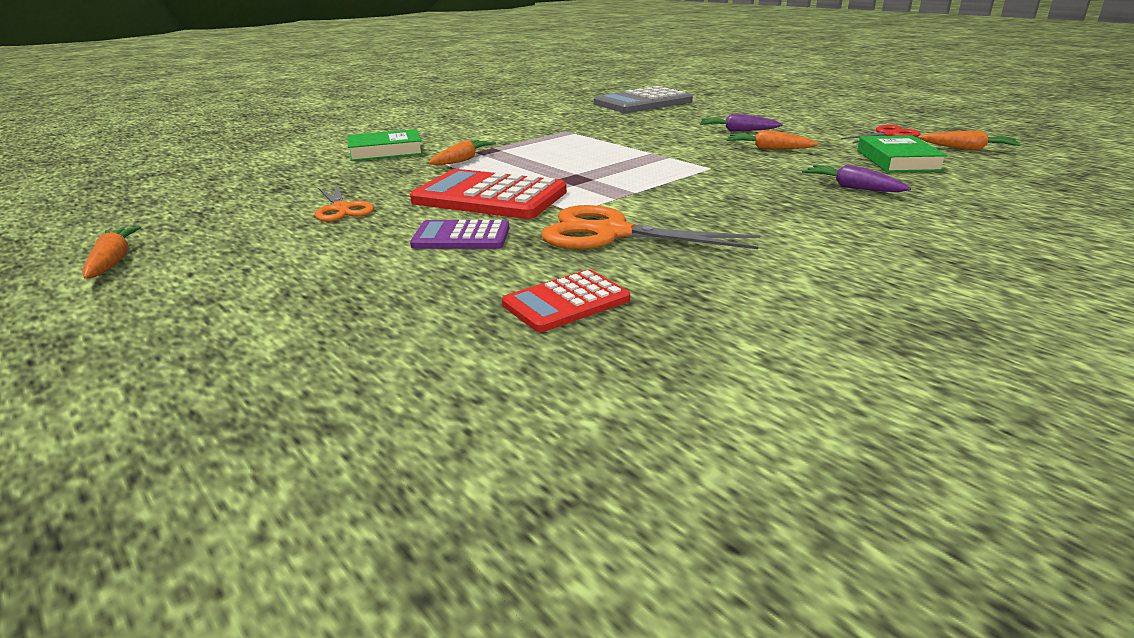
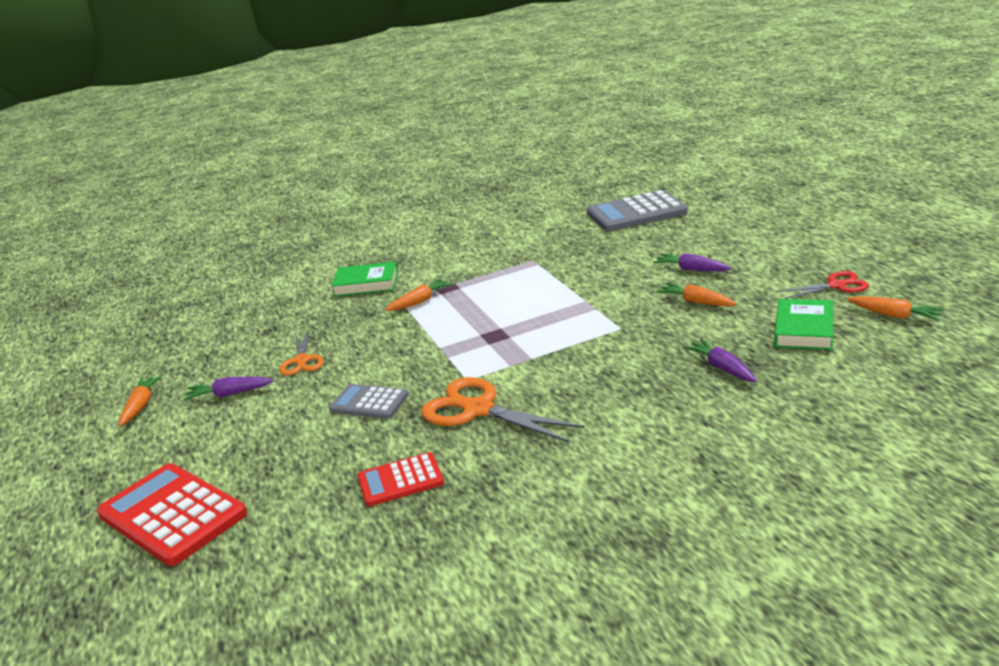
camera: 20 degrees right, 0 degrees up
(251, 242) = (229, 394): none -> purple carrot
(461, 237) = (369, 403): purple calculator -> grey calculator
(489, 197) = (414, 355): red calculator -> red calculator (172, 514)

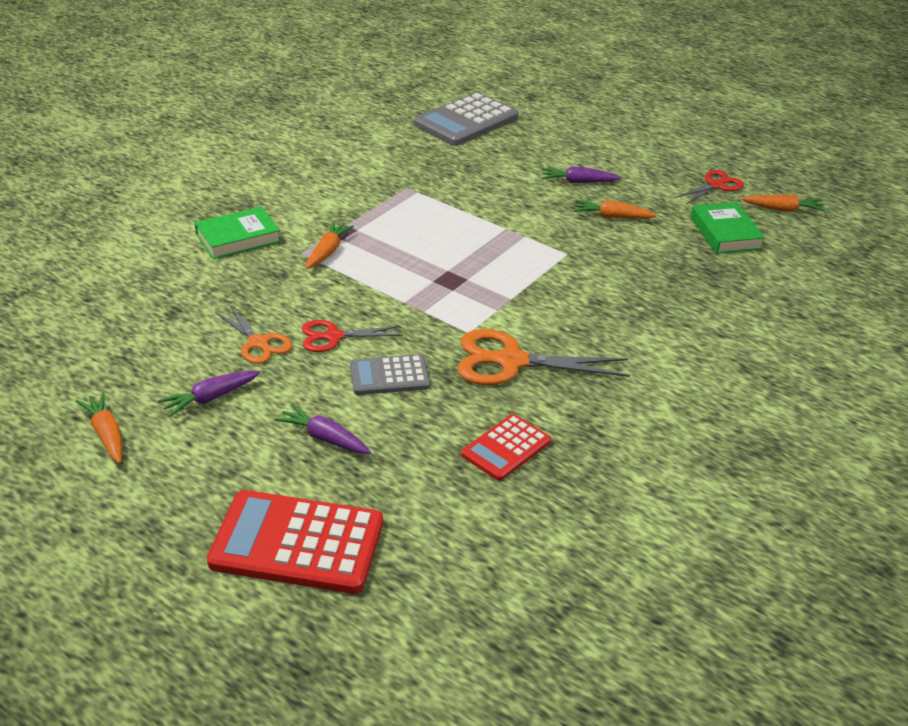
camera: 35 degrees left, 10 degrees up
(359, 365) = (333, 336): none -> red scissors
(721, 368) = (690, 280): purple carrot -> purple carrot (324, 438)

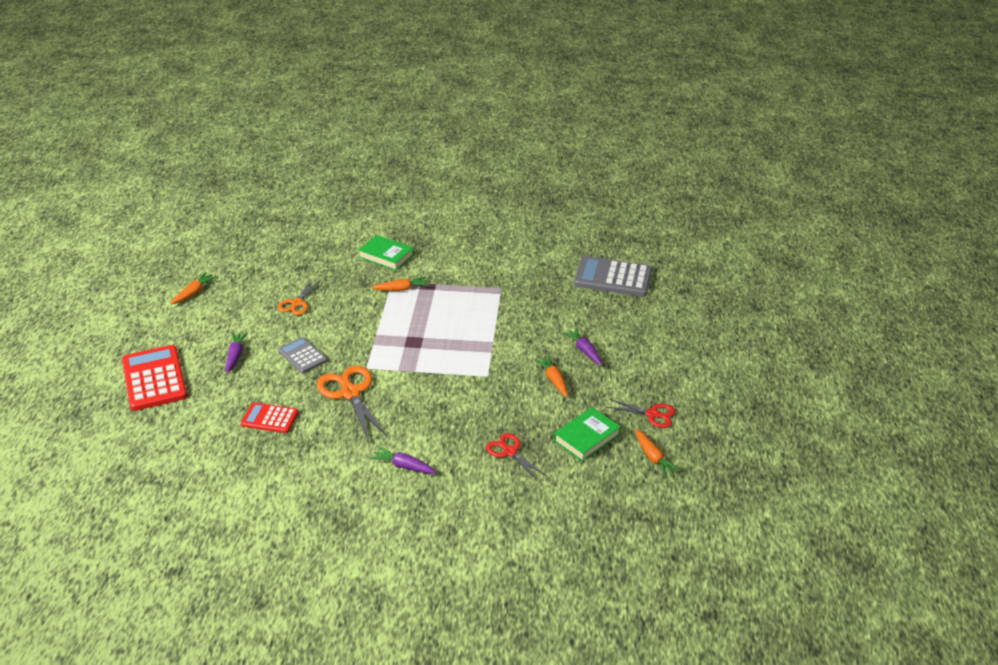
camera: 60 degrees right, 0 degrees up
(210, 398) = (241, 309): purple carrot -> purple carrot (404, 466)
(333, 336) = (322, 324): red scissors -> red scissors (510, 452)

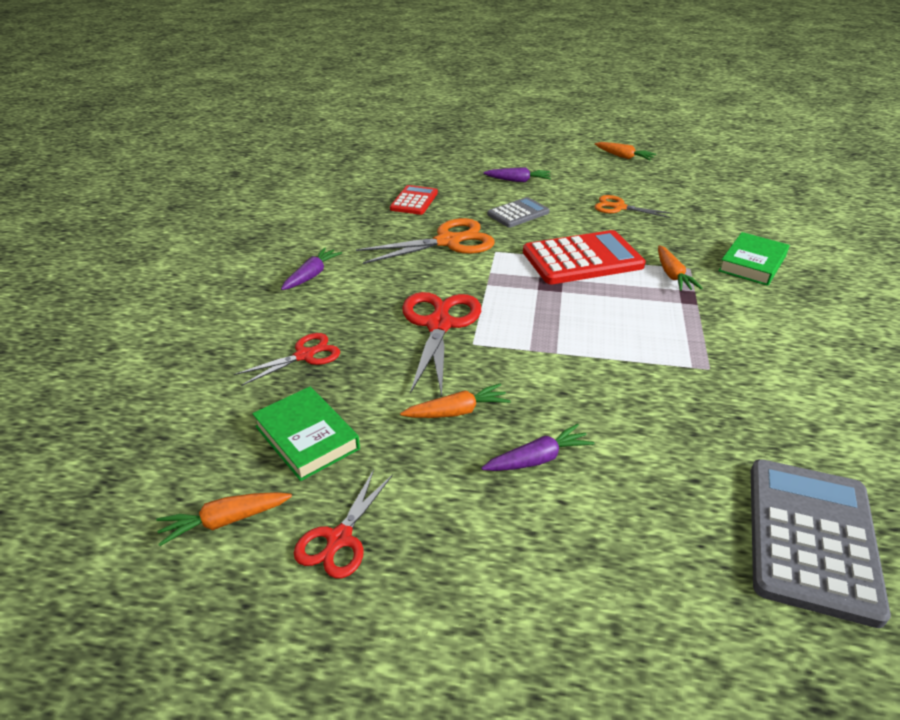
camera: 95 degrees right, 0 degrees up
(154, 378) = (483, 150): red calculator -> red calculator (582, 259)
(468, 391) = (439, 325): none -> red scissors

